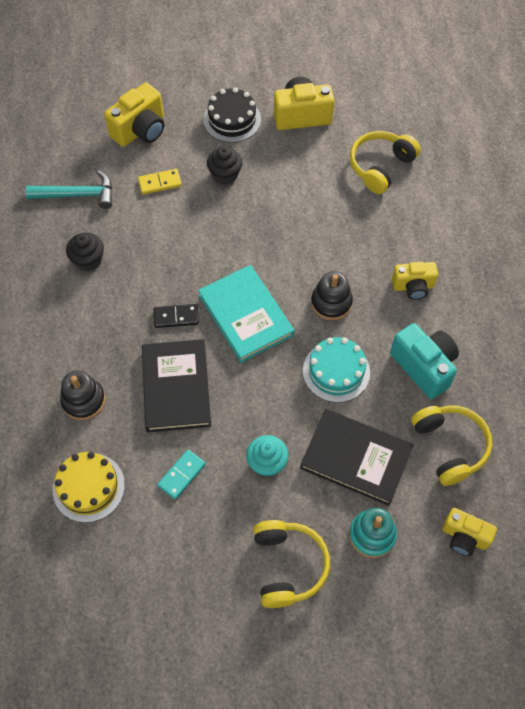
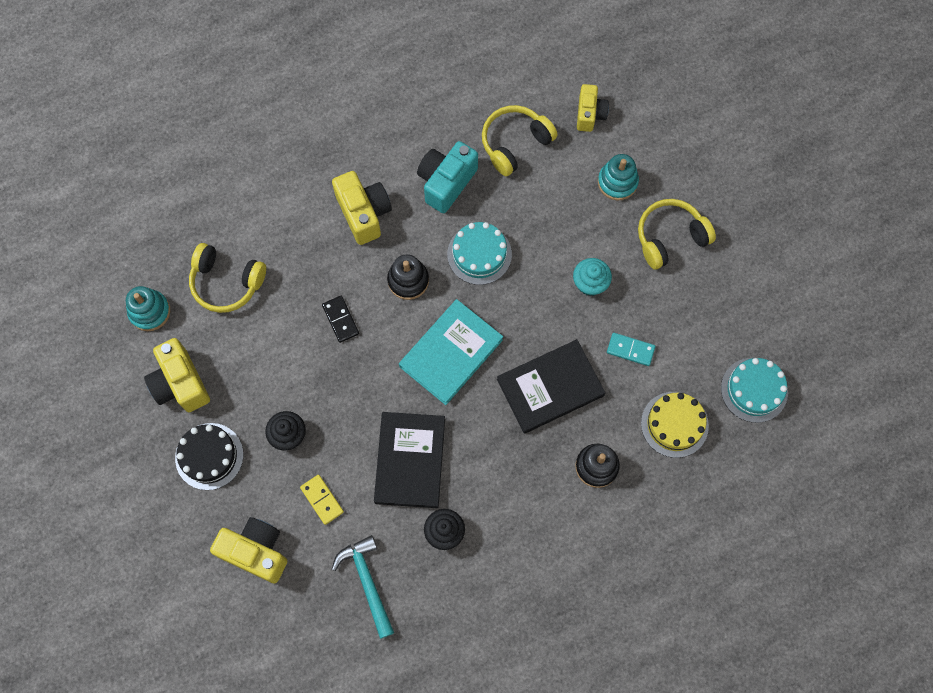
camera: 110 degrees left, 10 degrees up
(86, 583) = (754, 390): none -> turquoise cake
(176, 317) = (477, 417): black domino -> black domino (340, 319)
(356, 458) = (556, 213): black book -> black book (410, 460)
(373, 110) = (149, 311): none -> turquoise stacking toy
(413, 287) = (364, 213): yellow camera -> yellow camera, size x1.52

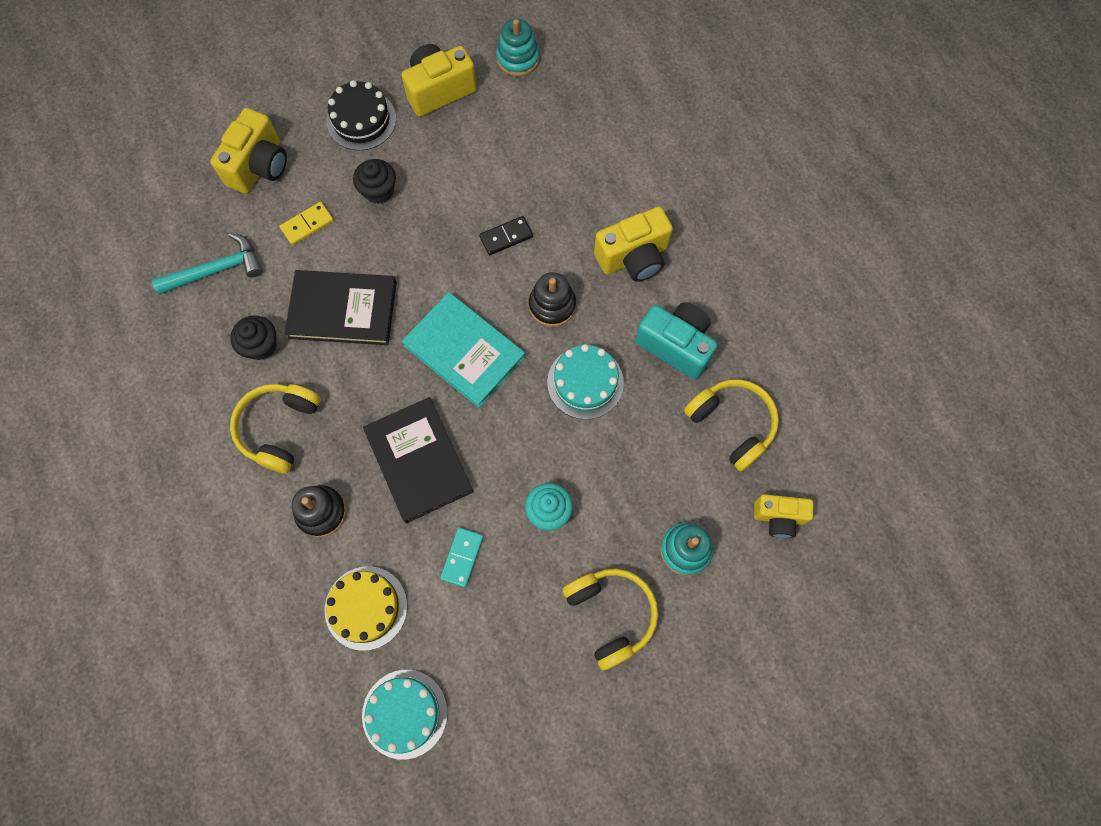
camera: 90 degrees right, 0 degrees up
(226, 282) = (549, 126): yellow headphones -> yellow headphones (279, 428)

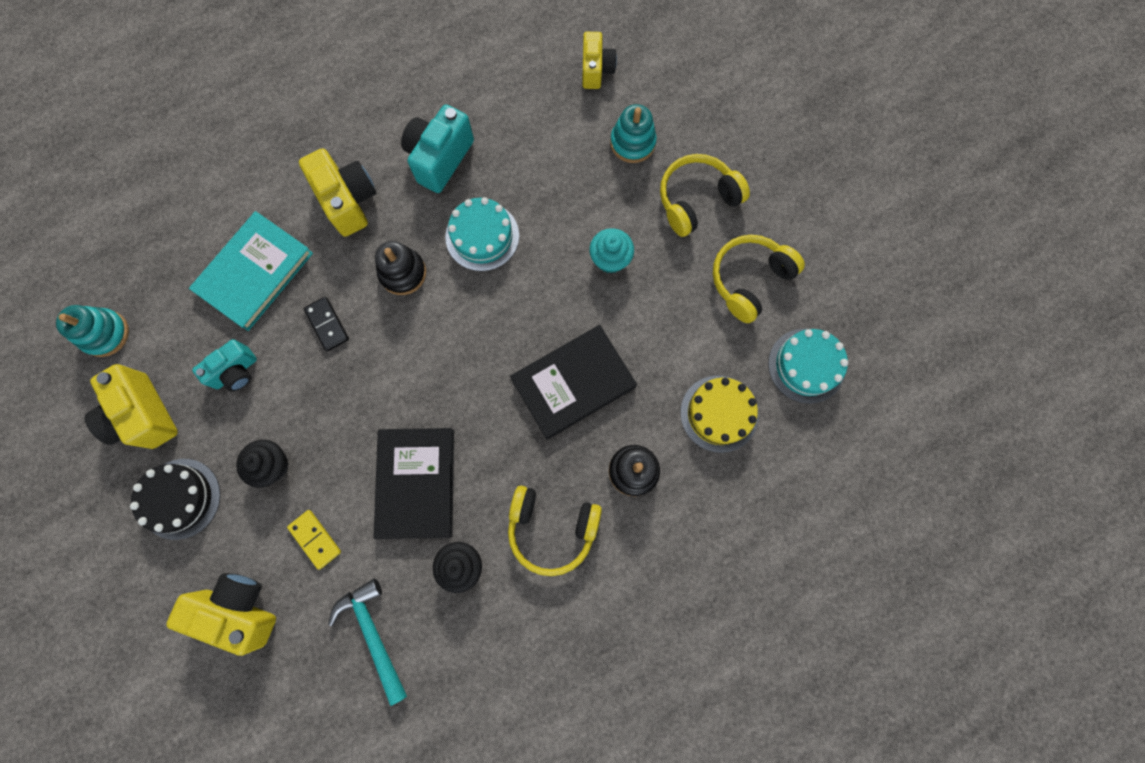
camera: 95 degrees left, 5 degrees up
(462, 557) = (662, 331): turquoise domino -> none
(464, 351) = (456, 352): turquoise book -> turquoise book (254, 272)
(469, 161) = (236, 371): none -> turquoise camera
(732, 424) = (514, 109): yellow headphones -> yellow headphones (749, 280)

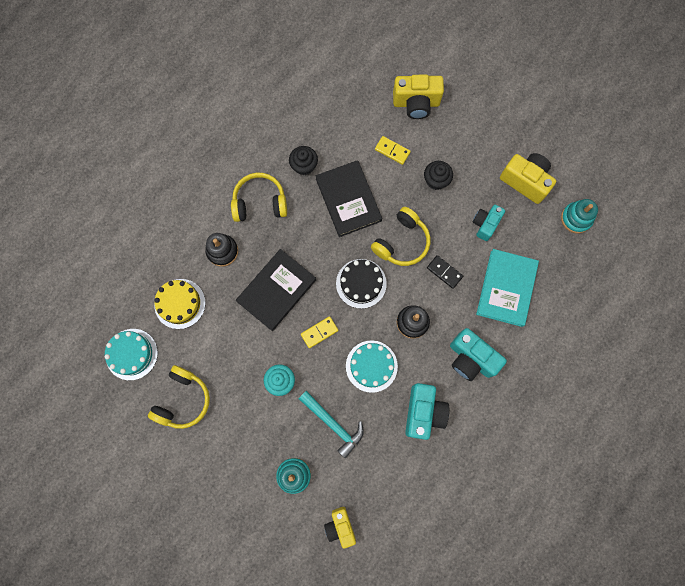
camera: 160 degrees right, 0 degrees up
(180, 498) = (479, 145): black cake -> black cake (361, 283)
(348, 201) = (471, 358): yellow camera -> turquoise camera
(373, 634) = (338, 116): turquoise hammer -> turquoise hammer (333, 424)
(534, 304) = (319, 332): none -> yellow domino
(696, 200) = (235, 446): yellow headphones -> yellow headphones (402, 242)

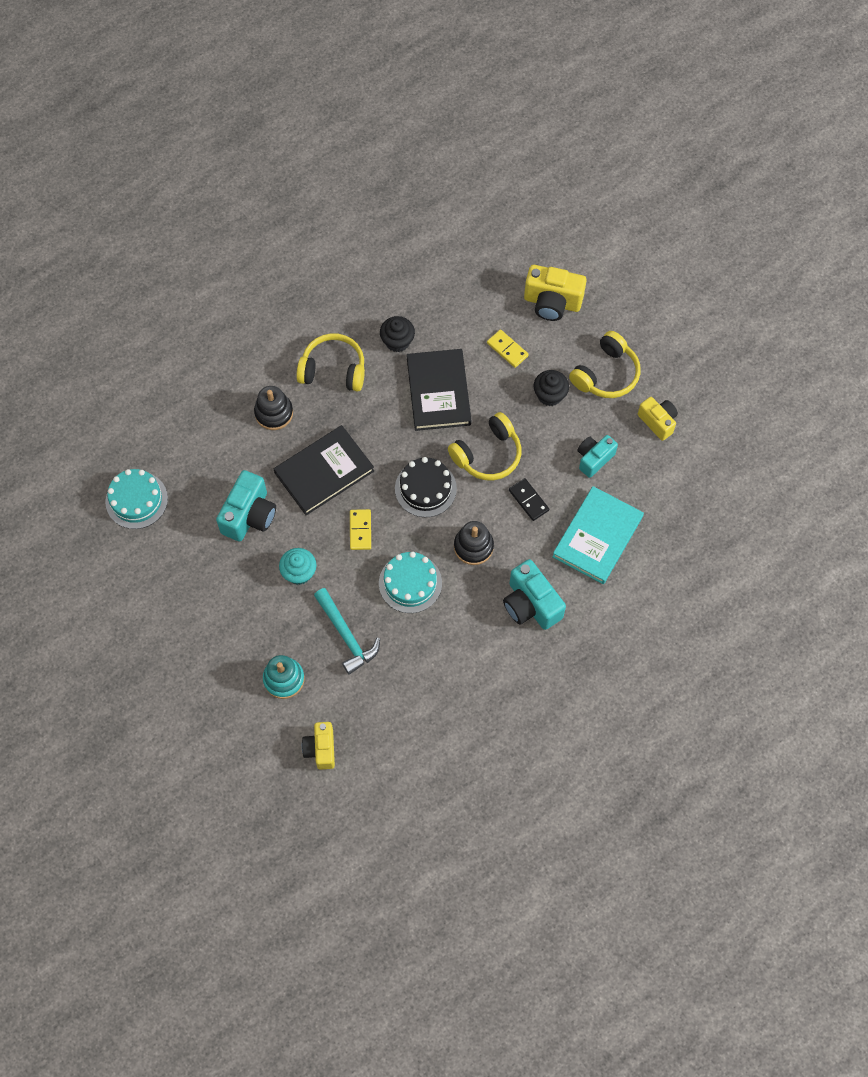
camera: 15 degrees right, 10 degrees down
(180, 303) = (207, 458): yellow cake -> none
(183, 400) = (181, 564): yellow headphones -> yellow headphones (606, 374)
(319, 332) = (360, 530): yellow domino -> yellow domino turned 75 degrees counterclockwise
(423, 412) = (456, 649): turquoise camera -> turquoise camera (249, 515)
(525, 181) = (657, 422): yellow camera -> yellow camera, size x0.66
(576, 218) = (706, 479): turquoise stacking toy -> none

